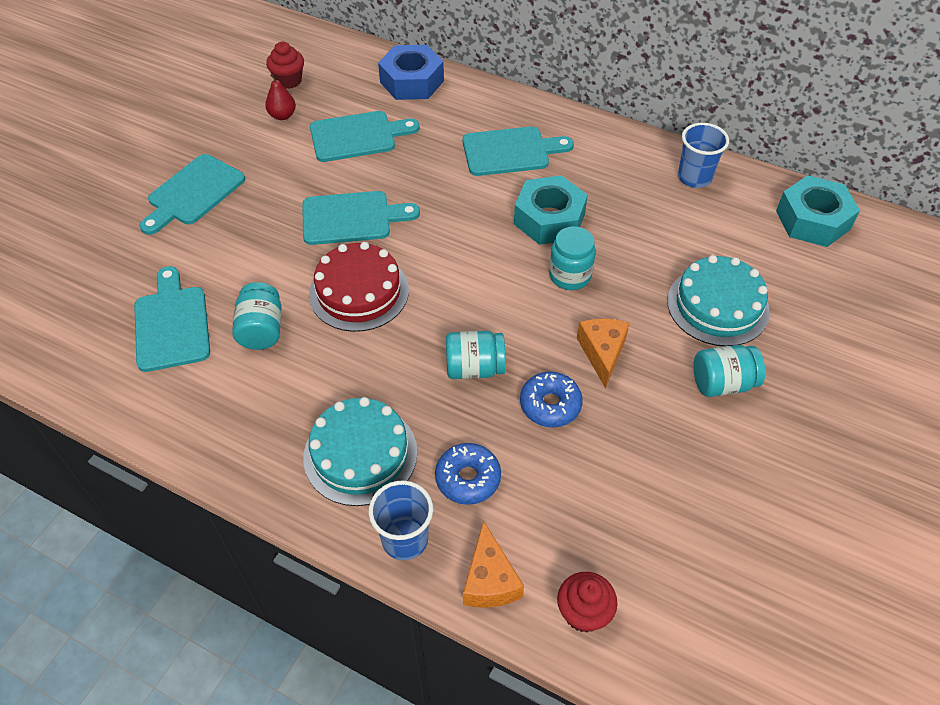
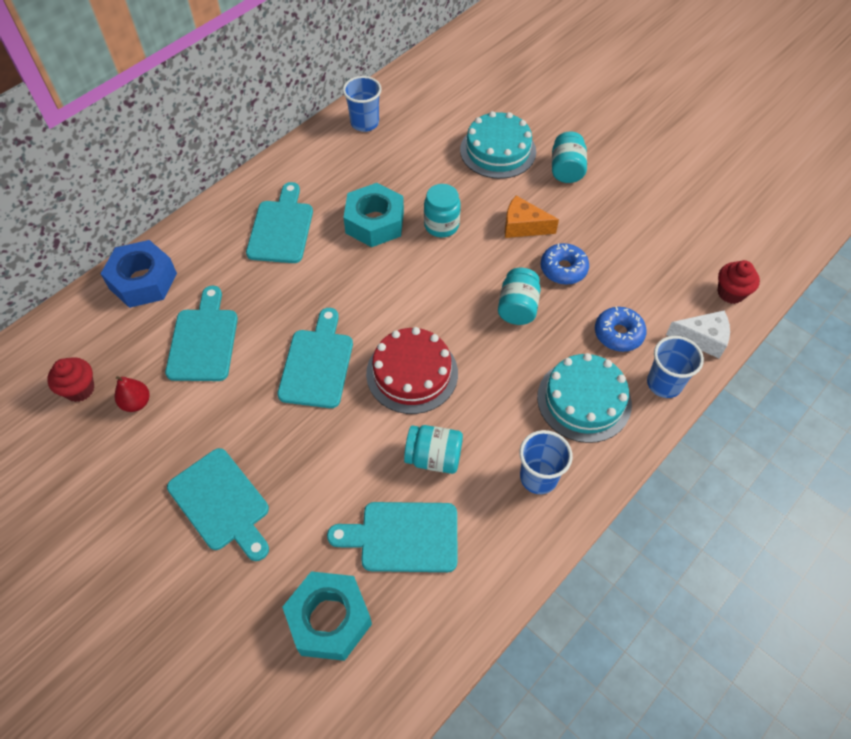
camera: 75 degrees left, 5 degrees up
(252, 424) = (538, 477): none -> blue cup
(489, 580) = (702, 339): orange cheese -> white cheese
(813, 220) = (434, 76): turquoise nut -> turquoise nut (329, 619)

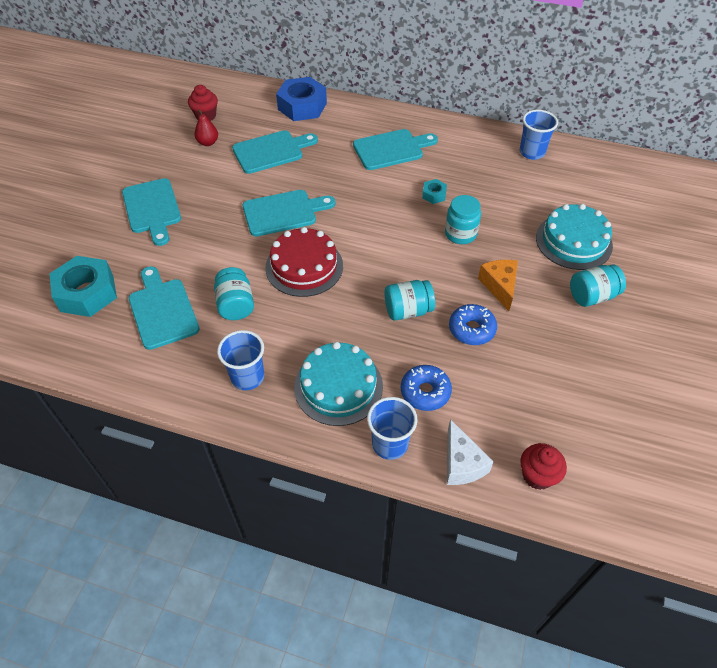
camera: 65 degrees right, 5 degrees down
(221, 503) = (152, 209): turquoise cutting board -> turquoise cutting board turned 45 degrees counterclockwise
(374, 222) = (434, 195): turquoise nut -> turquoise nut, size x0.47

